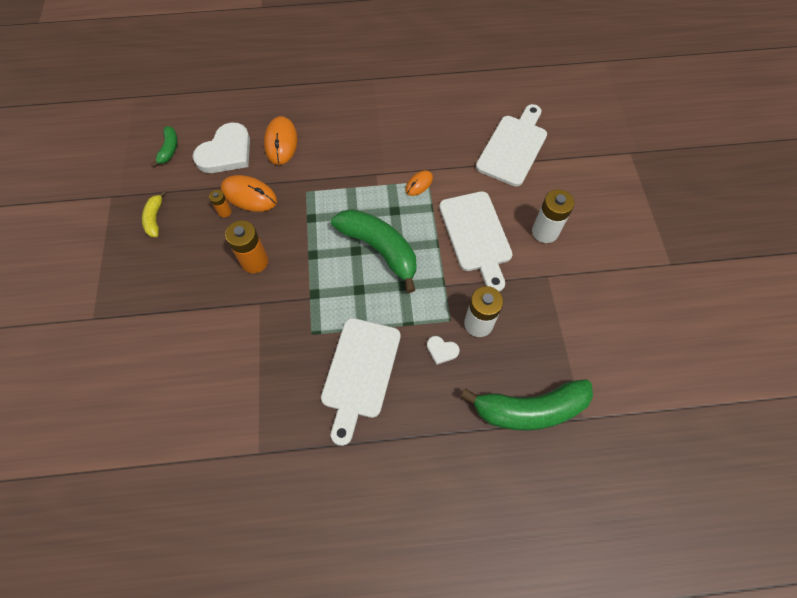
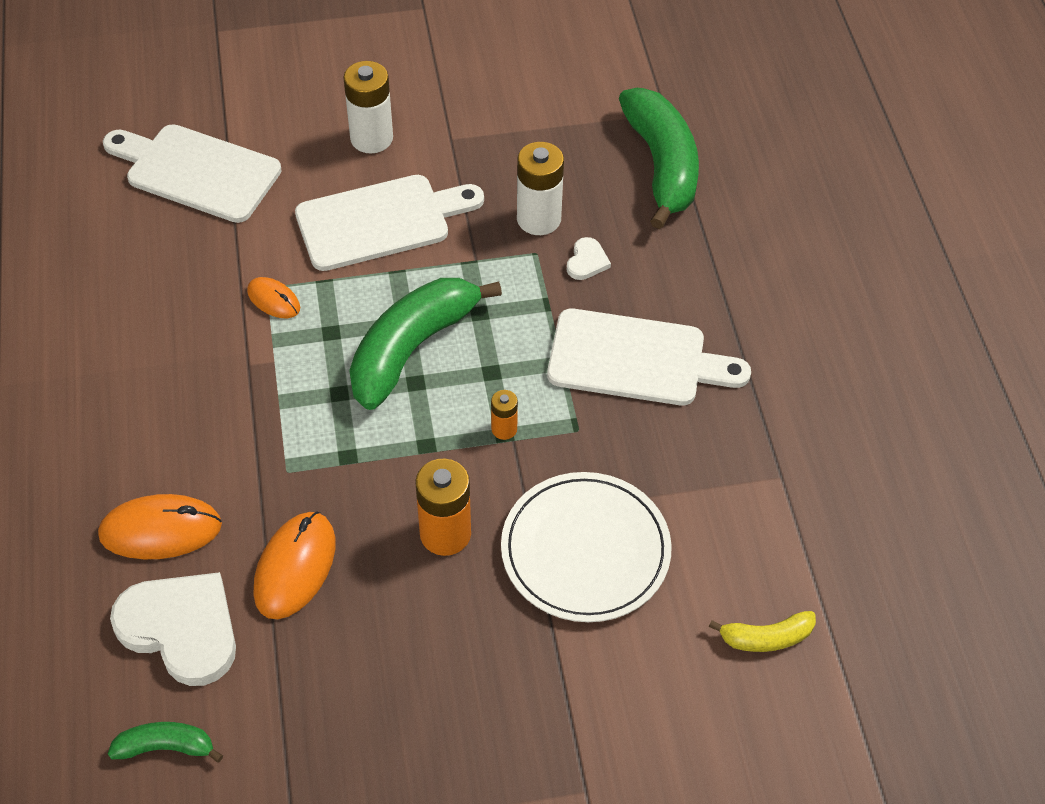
camera: 95 degrees left, 10 degrees down
(155, 218) = (352, 732): yellow banana -> yellow banana (766, 638)
(224, 211) = (334, 604): orange battery -> orange battery (504, 429)
(230, 330) = (585, 550): none -> white plate

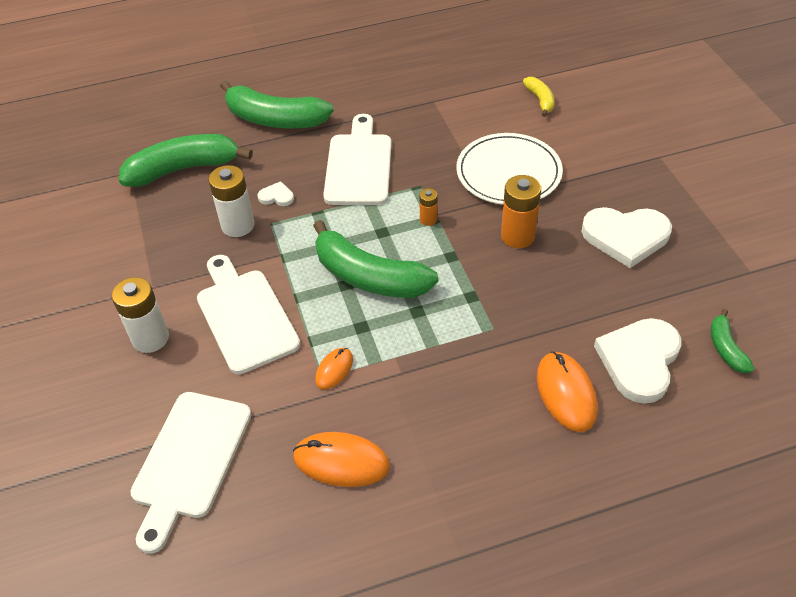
camera: 95 degrees left, 5 degrees down
(295, 567) = (568, 308): orange mouse -> orange mouse (341, 462)
(410, 679) = (625, 237): none -> white heart
(758, 267) = (275, 119): none -> green banana

